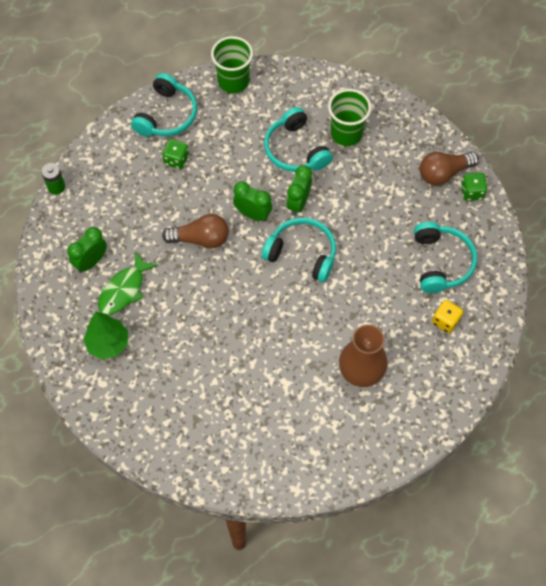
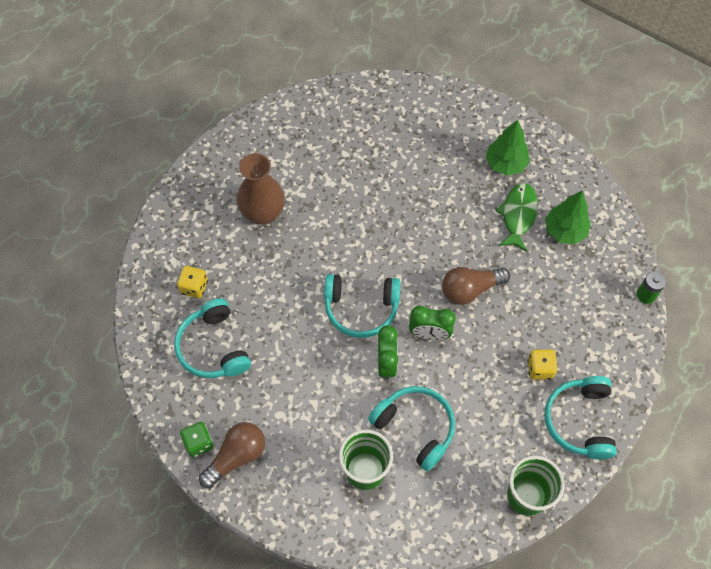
camera: 160 degrees right, 0 degrees up
(91, 262) = (564, 231): green clock -> green tree
(176, 160) = (540, 369): green dice -> yellow dice

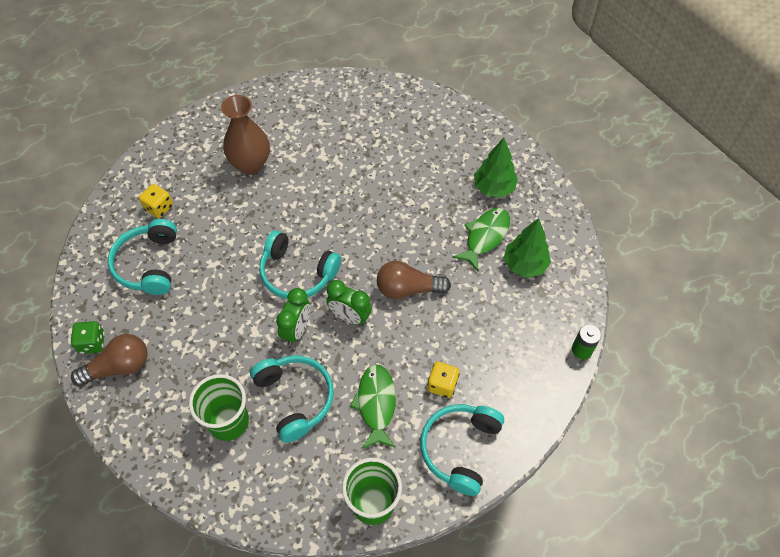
camera: 20 degrees right, 5 degrees down
(490, 407) = (376, 404): none -> green fish

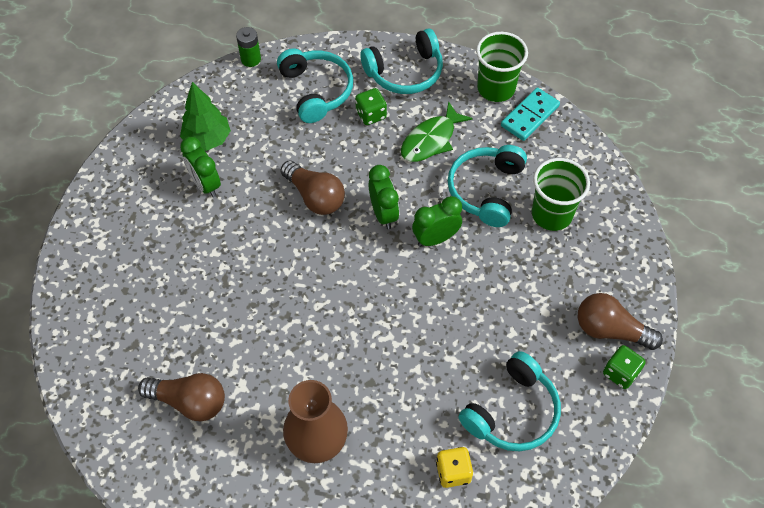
camera: 135 degrees left, 0 degrees up
(297, 273) = (388, 285): turquoise headphones -> turquoise headphones (316, 90)
(320, 500) = (530, 116): none -> turquoise domino
(341, 129) = (189, 402): none -> brown light bulb
(442, 385) = (371, 115): yellow dice -> green dice
(485, 236) = (205, 184): green fish -> green clock
(493, 188) = (143, 217): green tree -> none

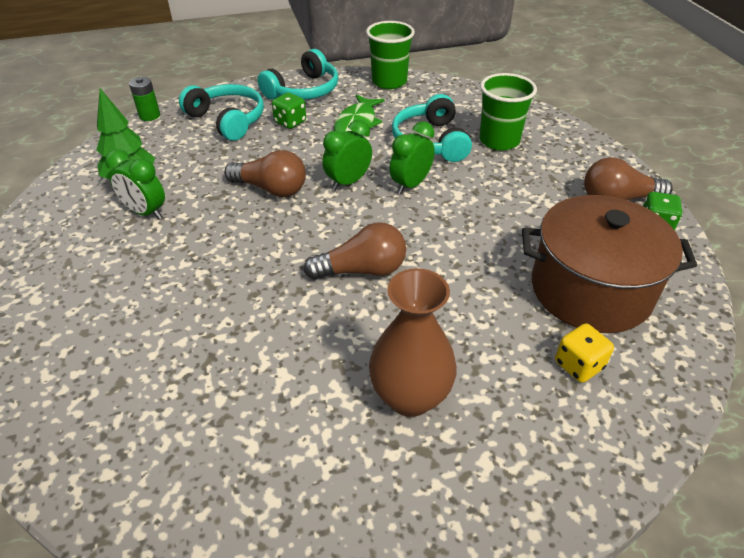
camera: 25 degrees left, 15 degrees down
(189, 402) = (224, 417): brown light bulb -> brown light bulb (362, 270)
(383, 214) = (348, 182): green clock -> green clock turned 90 degrees counterclockwise
(512, 412) = (590, 289): turquoise headphones -> brown pot
(530, 116) = (430, 90): turquoise domino -> none

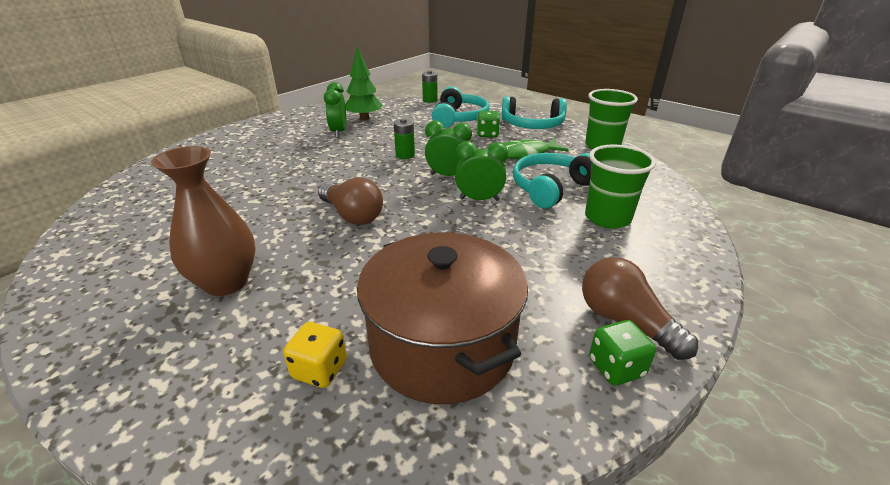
camera: 55 degrees right, 10 degrees down
(271, 189) = (405, 155): brown light bulb -> green battery

